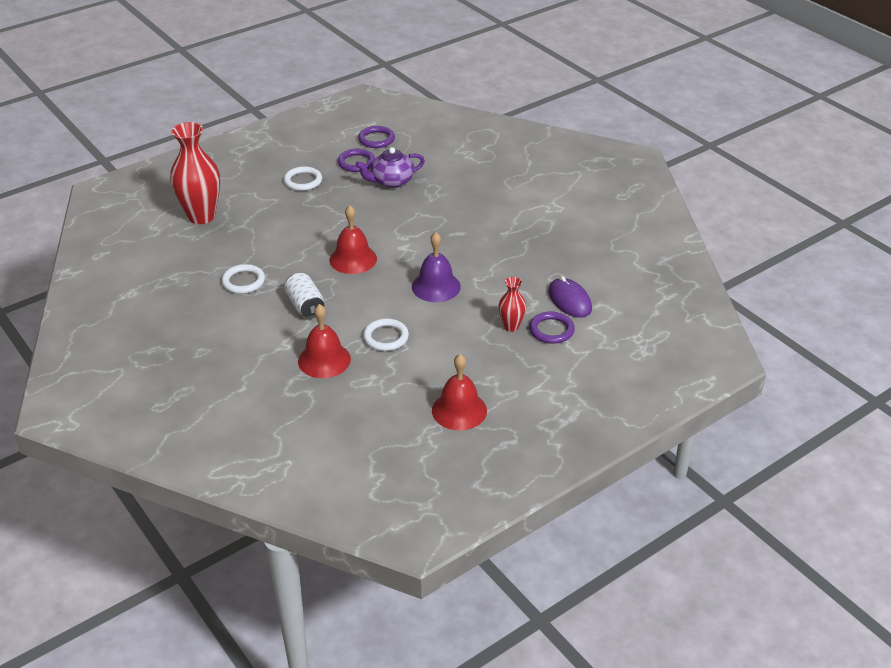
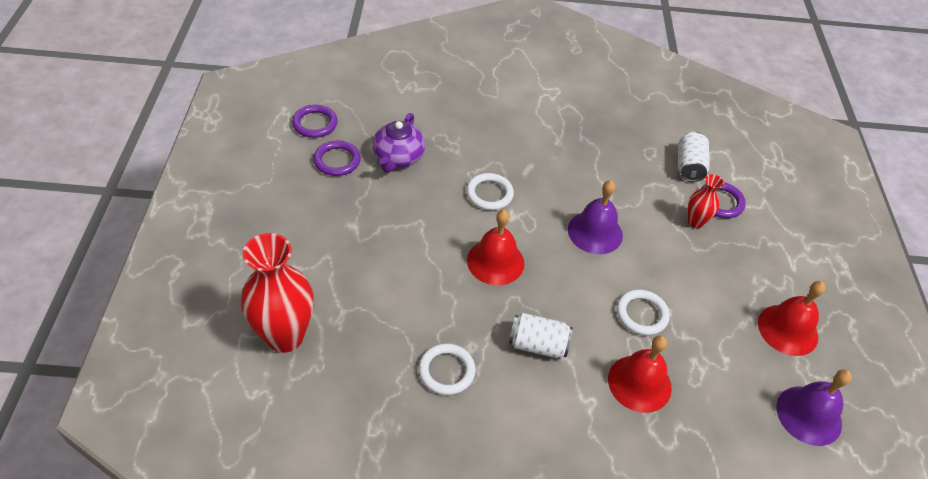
camera: 55 degrees left, 10 degrees up
(303, 181) = (320, 216): white ring -> white ring (489, 194)
(388, 448) = (809, 415): none -> purple bell
(569, 300) = (689, 166): purple mouse -> white can

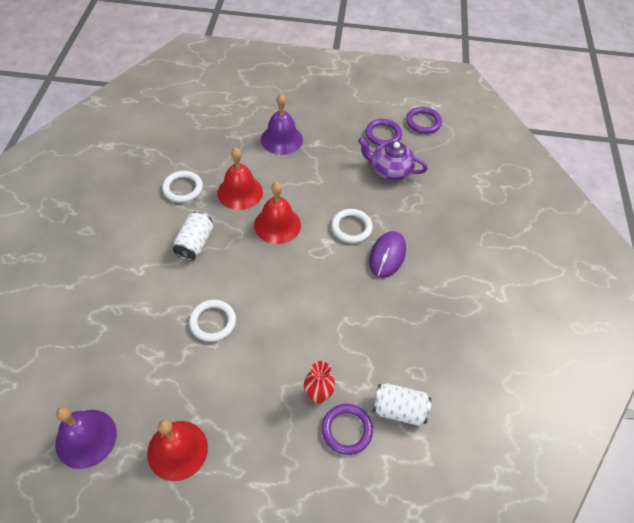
camera: 95 degrees right, 5 degrees up
(285, 336) = (224, 111): red vase -> none
(523, 166) = (387, 255): none -> purple mouse
(595, 232) = (306, 301): purple bell -> purple bell (281, 139)
(639, 383) = (147, 307): red bell -> red bell (240, 192)

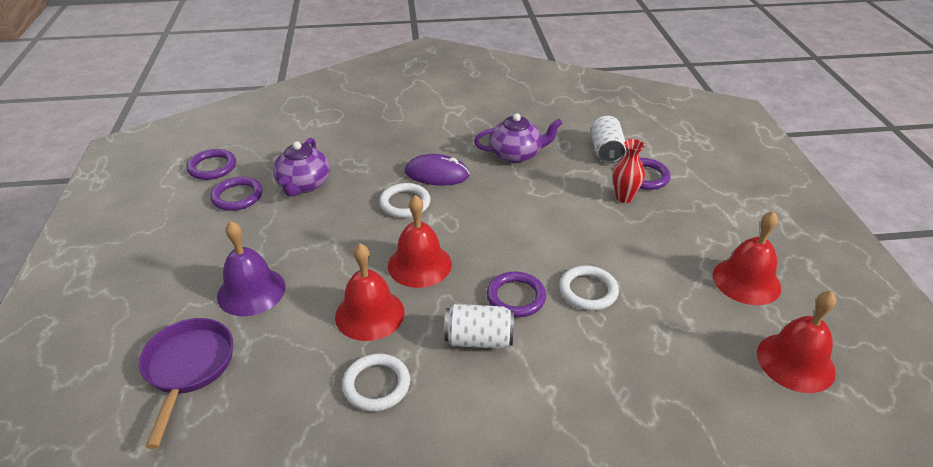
camera: 100 degrees left, 15 degrees down
(86, 438) = (795, 362): purple bell -> red bell
(224, 274) = (516, 297): none -> purple ring
(230, 114) = (188, 368): none -> purple pan
(407, 324) = (516, 154): none -> purple teapot

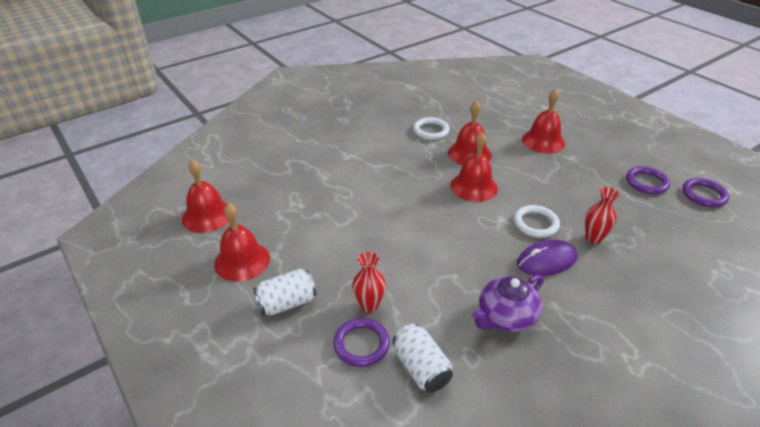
camera: 150 degrees right, 0 degrees up
(188, 368) = (519, 109): purple pan -> none
(251, 291) = (543, 141): purple bell -> red bell
(304, 185) = (623, 208): purple teapot -> none
(372, 174) = (593, 238): none -> red vase
(479, 339) = (400, 163): white can -> white can (287, 303)
(516, 297) = (398, 190): purple ring -> none
(588, 291) = (355, 211): white ring -> none

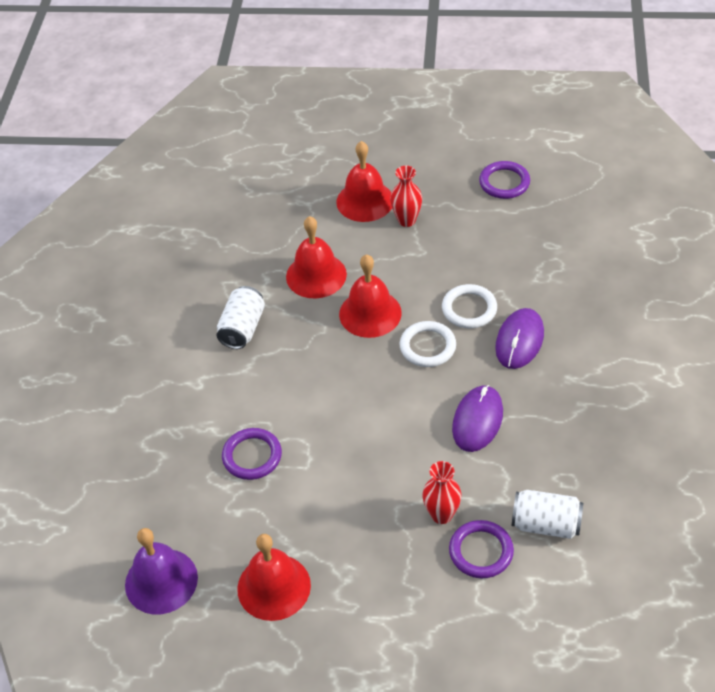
camera: 45 degrees left, 10 degrees up
(207, 215) = (161, 581): red bell -> purple bell
(287, 303) = (374, 580): white can -> white can (242, 328)
(431, 131) = (239, 277): white ring -> white ring (427, 346)
(460, 278) = (477, 420): none -> purple mouse
(505, 317) = (550, 423): purple teapot -> none
(593, 238) = (528, 284): red vase -> red vase (406, 220)
(704, 195) = (559, 161): purple ring -> purple ring (252, 456)

